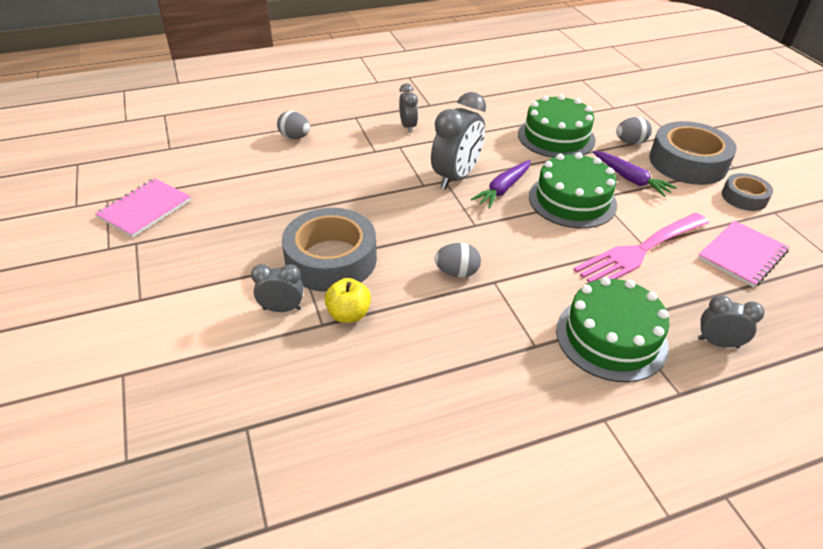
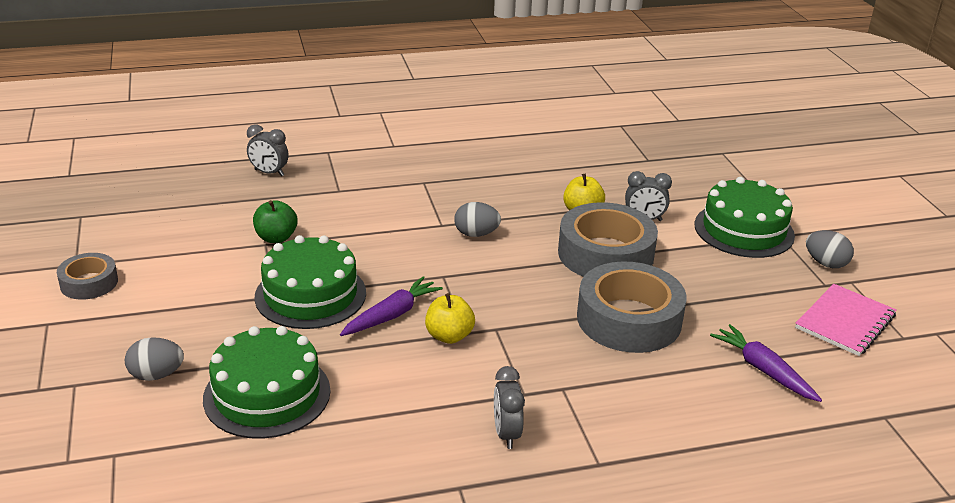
camera: 175 degrees left, 10 degrees down
(295, 137) = (694, 424): grey egg -> grey egg (825, 263)
(456, 177) = (449, 336): grey clock -> yellow apple
(611, 337) = (356, 182): green cake -> green cake (744, 230)
(630, 179) = (212, 316): purple carrot -> purple carrot (763, 370)
(639, 251) = (276, 238): pink fork -> green apple
(687, 162) = (105, 335): grey tape -> grey tape (629, 319)
(742, 255) = (170, 227): pink notebook -> none

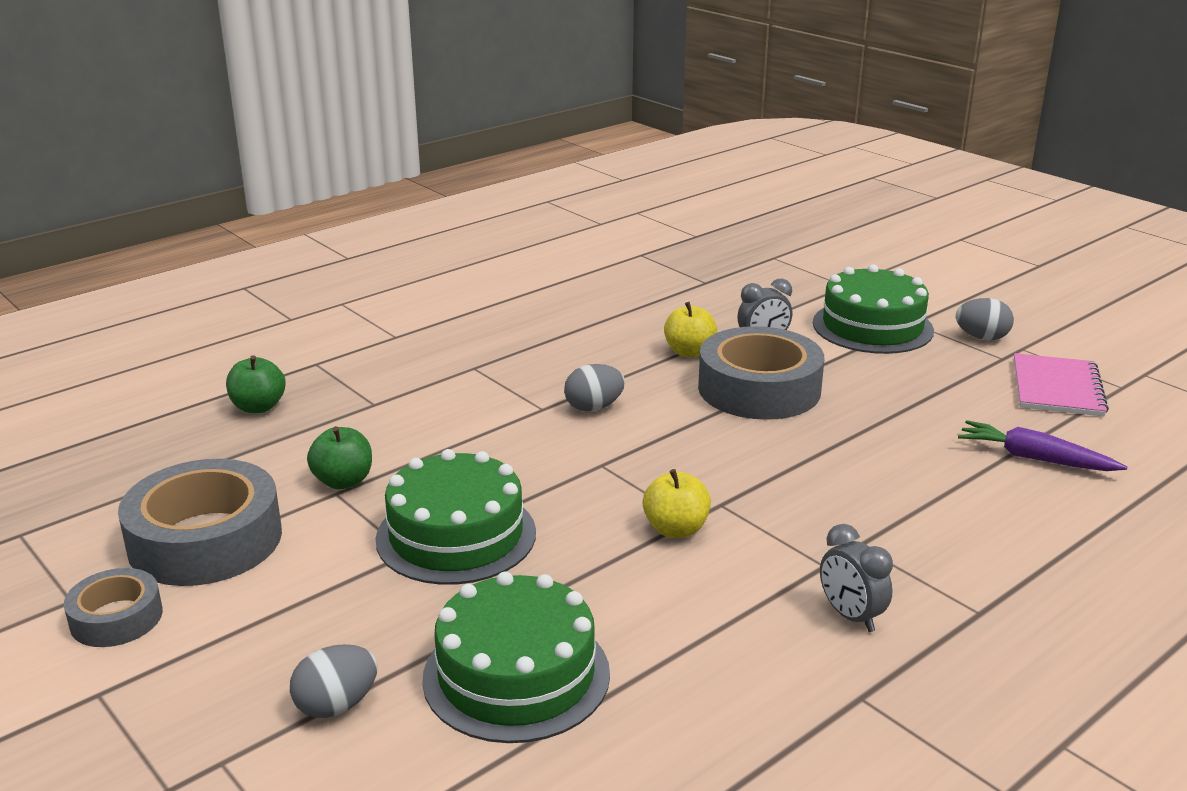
camera: 25 degrees left, 5 degrees down
(269, 173) = (258, 407): grey clock -> green apple
(392, 315) = (583, 527): purple carrot -> none
(629, 319) = (852, 449): grey tape -> grey tape (205, 540)

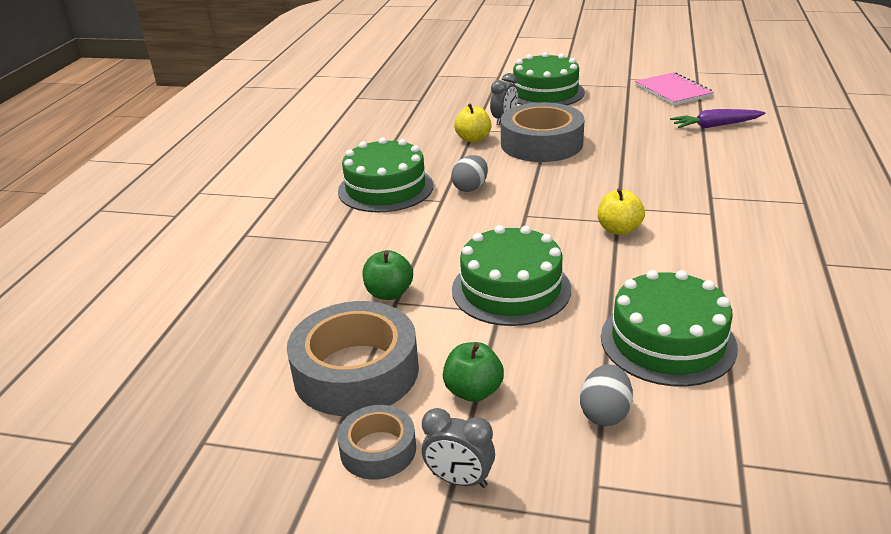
camera: 35 degrees left, 5 degrees up
(258, 407) = (249, 277): green apple -> green apple (473, 391)
(509, 371) = (385, 188): none -> green cake
(850, 616) = (761, 230): grey clock -> grey clock (459, 480)
(981, 338) = (604, 80): grey egg -> none

